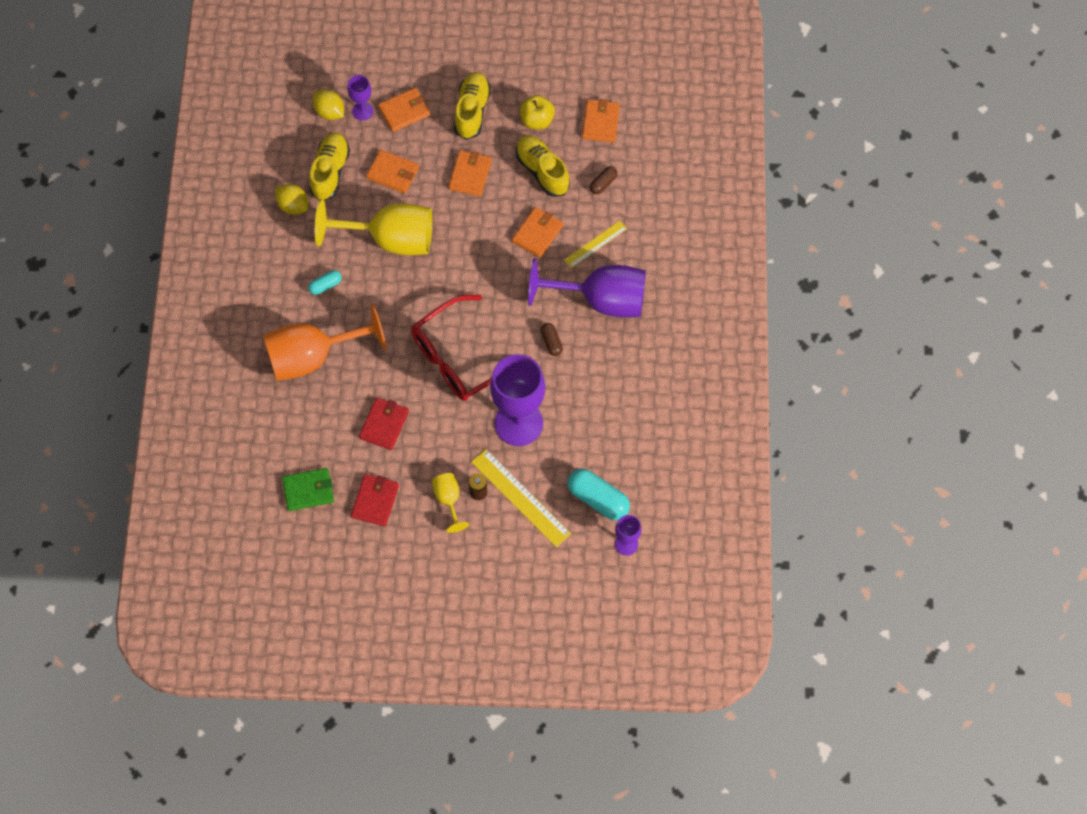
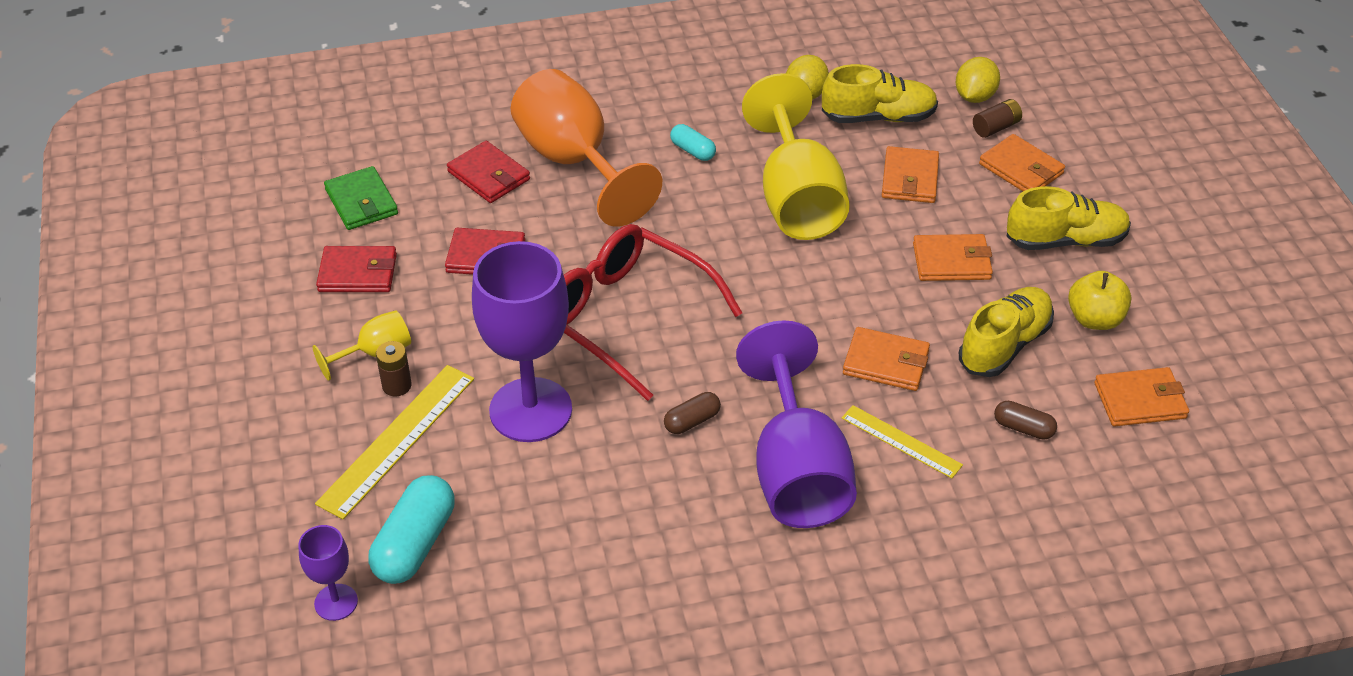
camera: 75 degrees right, 20 degrees down
(308, 410) = (489, 175): none -> red wallet
(362, 111) = (996, 127): purple goblet -> brown battery

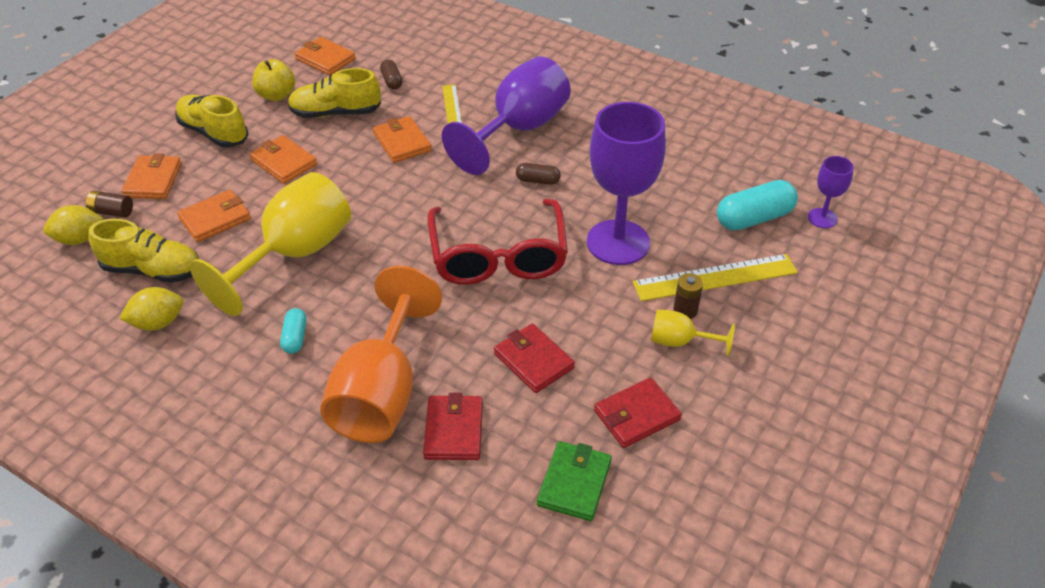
camera: 135 degrees left, 0 degrees up
(358, 273) = (637, 415): red wallet -> red wallet turned 75 degrees counterclockwise
(878, 117) = (153, 270): yellow shoe -> yellow shoe turned 150 degrees clockwise

